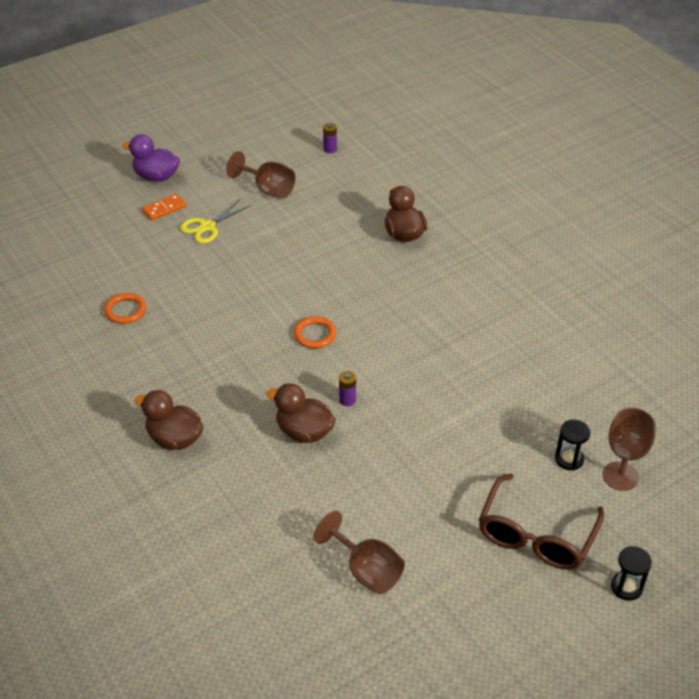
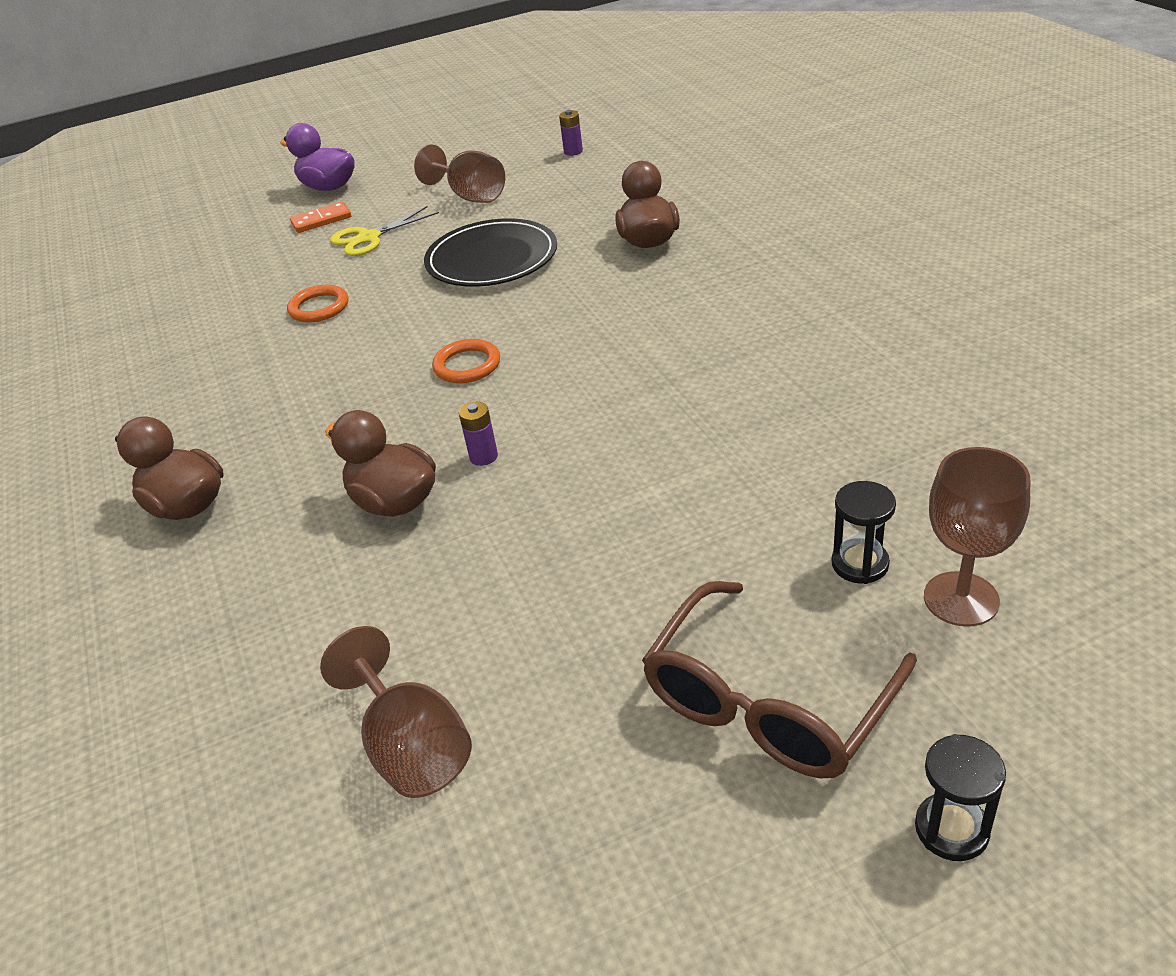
camera: 15 degrees right, 5 degrees down
(125, 310) = (207, 335): orange ring -> orange ring (319, 307)
(302, 247) = (492, 259): none -> black plate

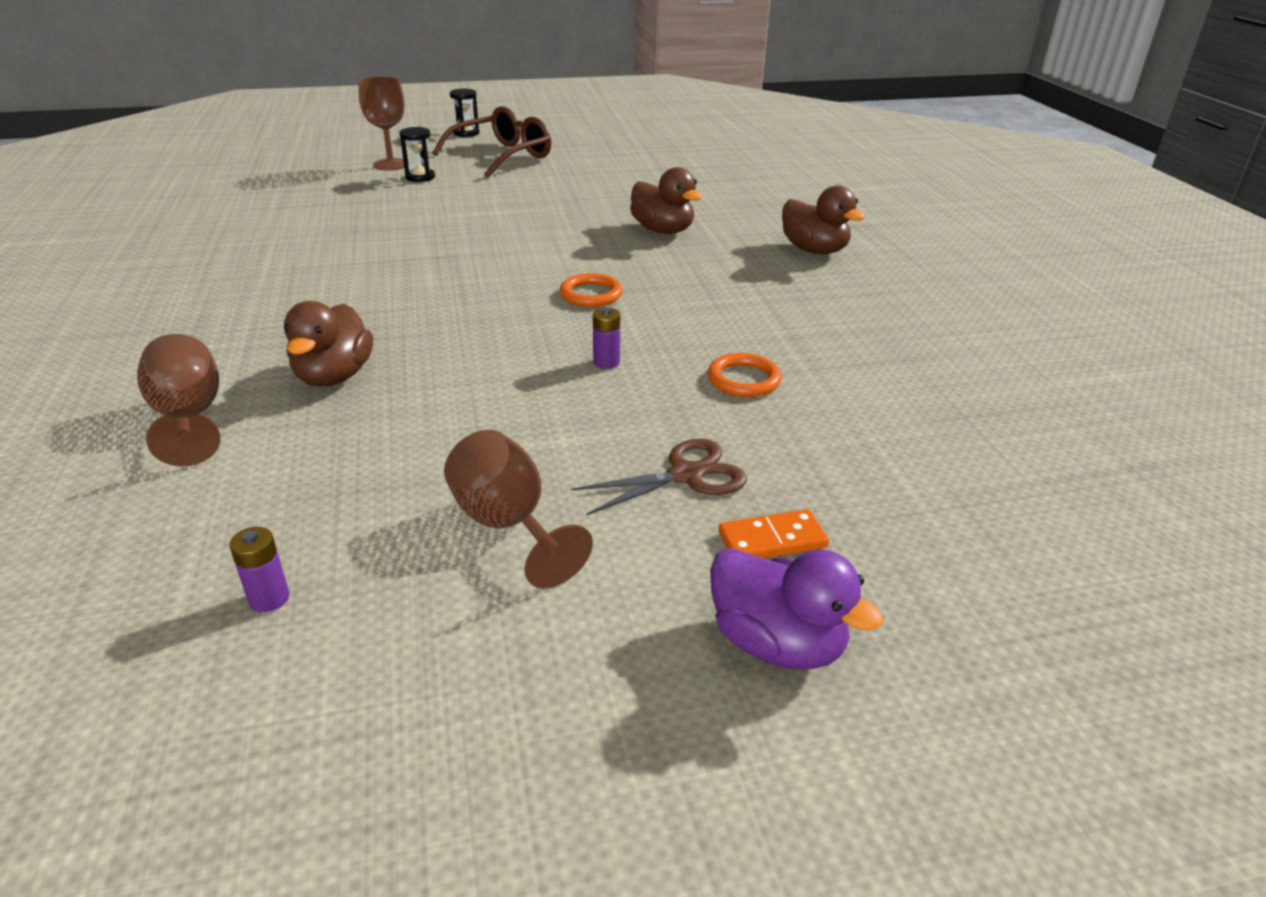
camera: 175 degrees left, 5 degrees down
(369, 238) = (686, 475): yellow scissors -> brown scissors
(412, 747) = (659, 165): brown goblet -> brown goblet (189, 417)
(483, 457) = (596, 240): purple battery -> purple battery (606, 362)
(492, 259) = (525, 396): black plate -> none

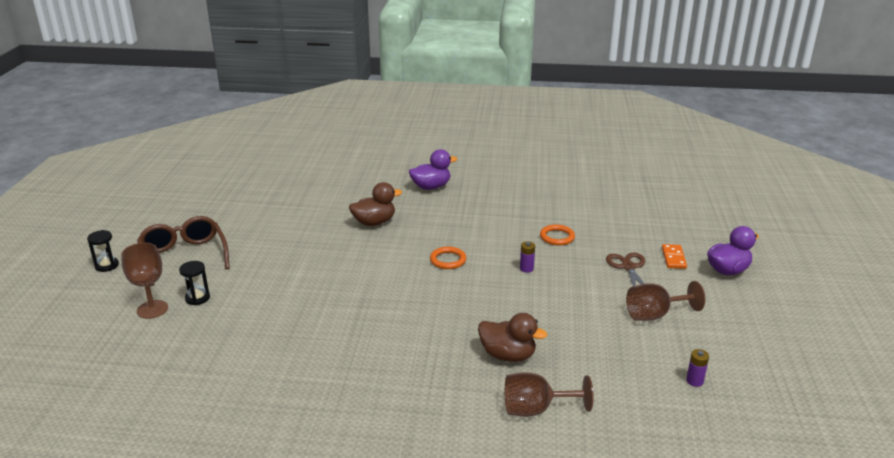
camera: 70 degrees left, 5 degrees down
(814, 250) = (431, 187): brown duck -> purple duck

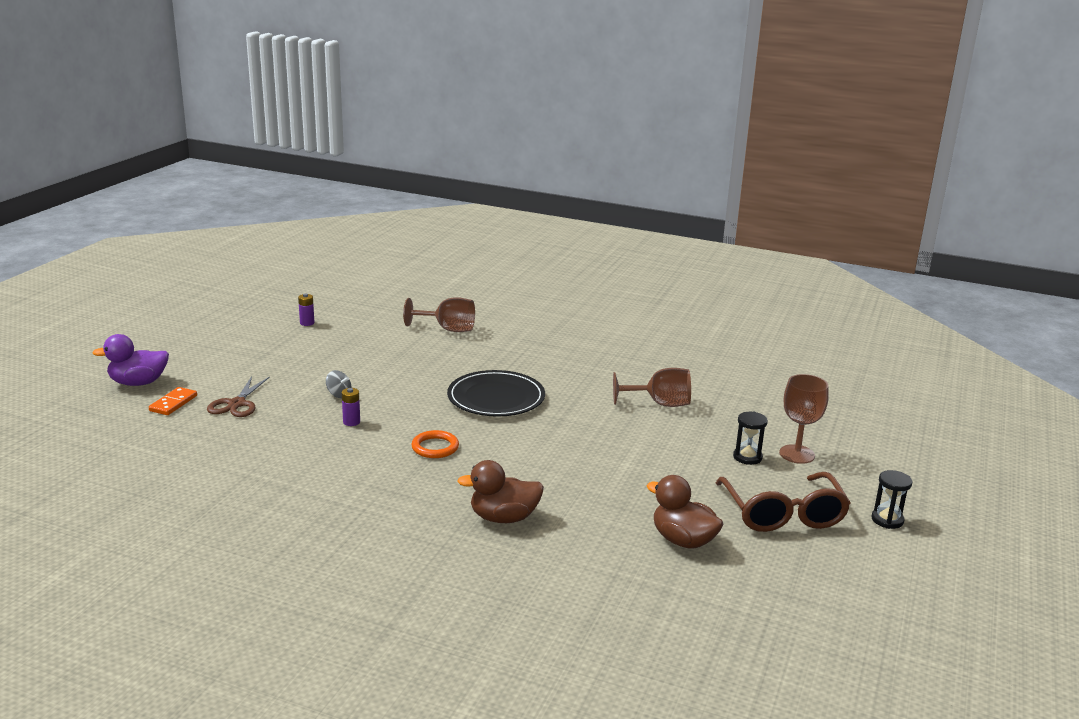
camera: 165 degrees left, 5 degrees down
(427, 317) = (496, 398): none -> black plate
(431, 187) = (376, 569): purple duck -> none
(508, 355) = (441, 360): brown duck -> brown duck (683, 540)
(557, 237) = (273, 450): orange ring -> none
(562, 292) = (339, 394): none -> grey spinning top
(654, 315) = (274, 363): brown goblet -> brown goblet (660, 404)

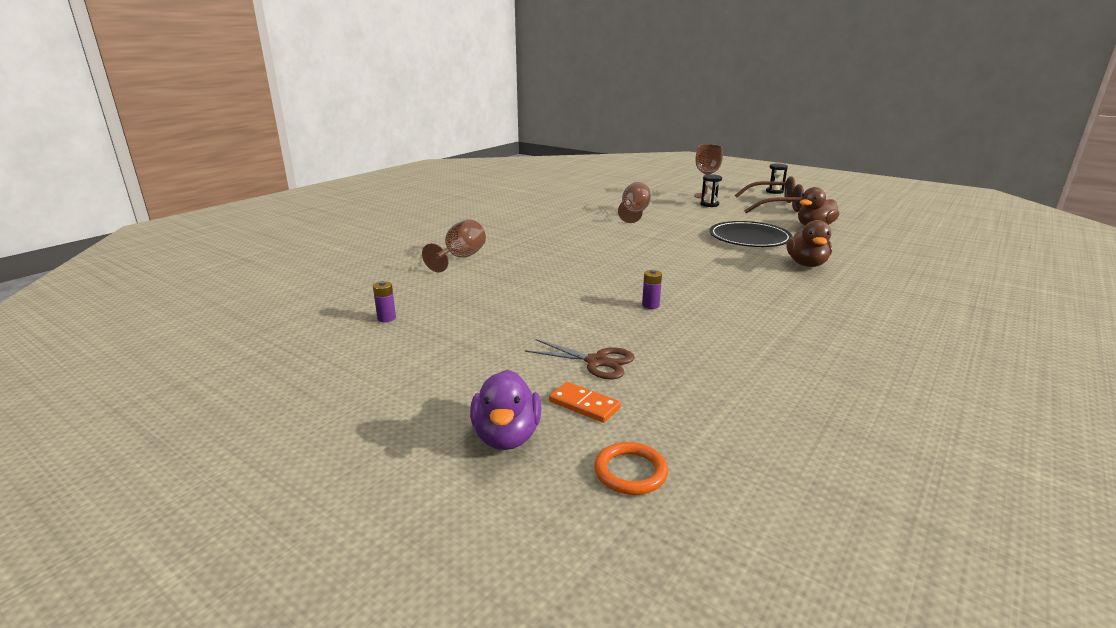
camera: 75 degrees left, 0 degrees up
(339, 394) = (588, 308): grey spinning top -> none
(435, 447) = (700, 277): orange ring -> orange ring (630, 472)
(496, 398) = (613, 252): black plate -> black plate (749, 238)

